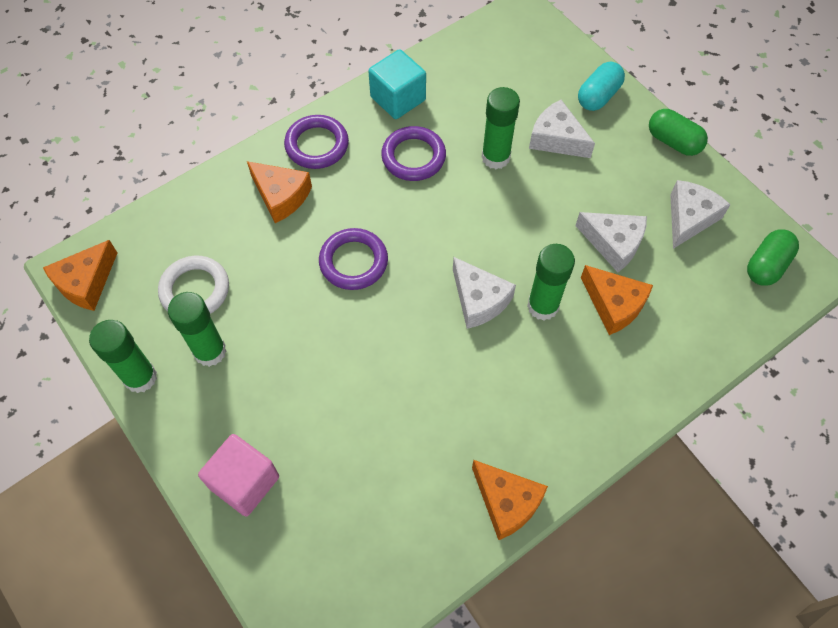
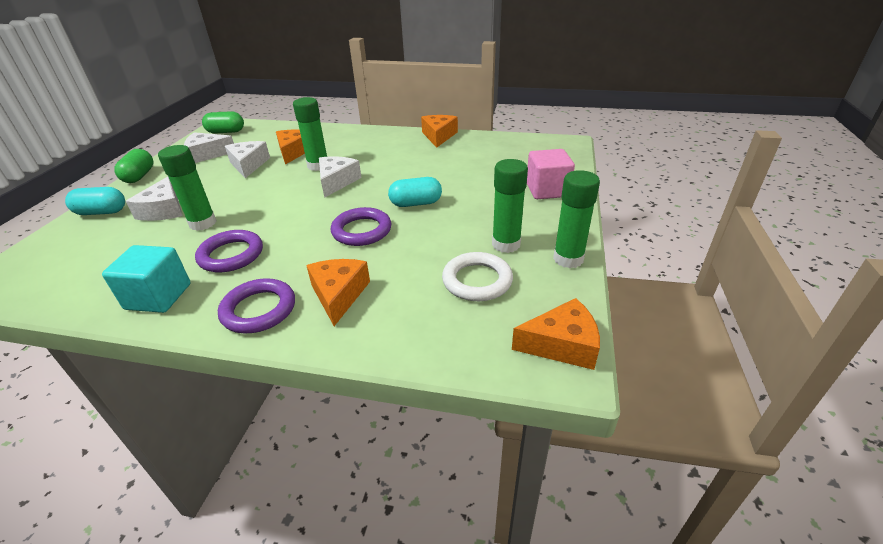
camera: 130 degrees left, 25 degrees down
(354, 337) = (416, 203): none -> turquoise capsule

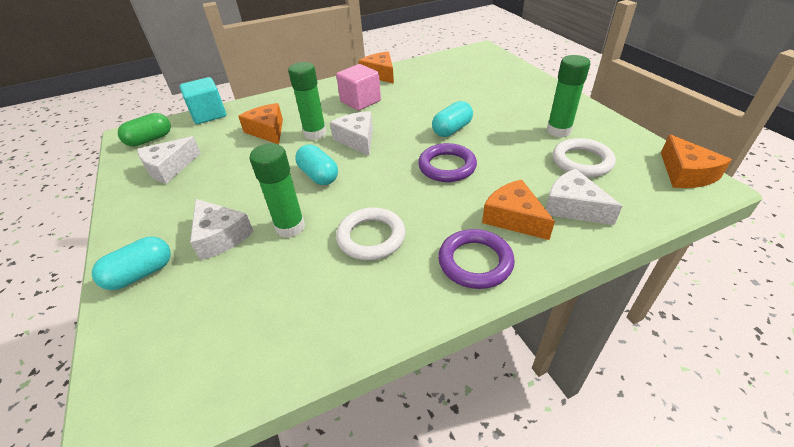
camera: 35 degrees left, 5 degrees up
(139, 176) = (119, 220): green capsule -> none
(158, 296) = (367, 305): turquoise cube -> turquoise cube (209, 114)
(231, 255) = (371, 237): purple ring -> white ring
(248, 165) = (239, 159): white cheese -> white cheese (573, 207)
(272, 197) = (319, 176): none -> turquoise capsule
(547, 190) = (523, 85): pink cube -> pink cube (360, 101)
(562, 345) = (685, 173): orange cheese -> orange cheese turned 120 degrees clockwise
(568, 259) = (607, 123): green glue stick -> none

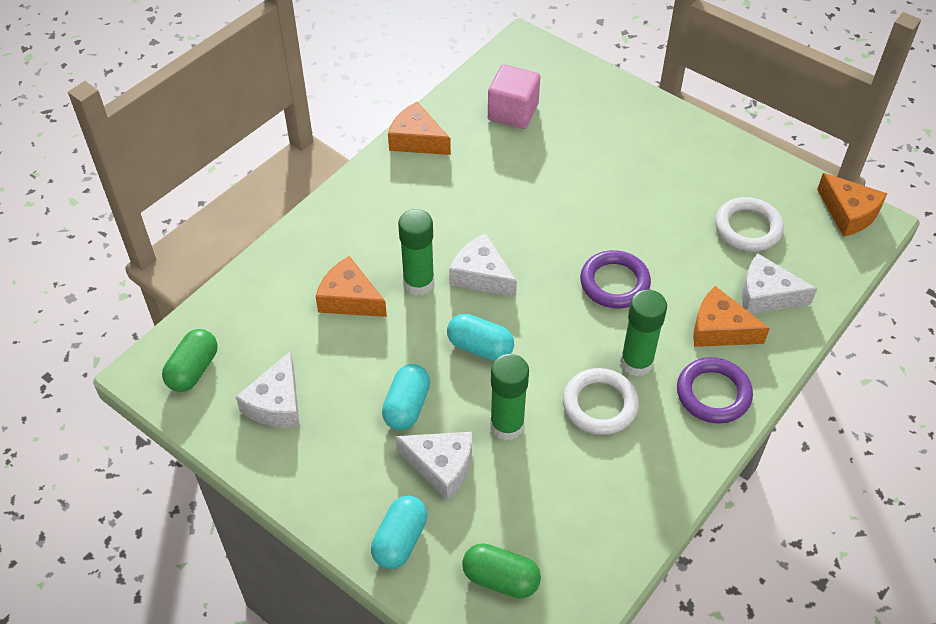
camera: 30 degrees left, 10 degrees up
(173, 336) = (500, 579): none -> green capsule
(209, 114) = (231, 297): turquoise cube -> none
(360, 101) = (431, 205): pink cube -> pink cube (513, 112)
(452, 130) = (584, 222): turquoise capsule -> turquoise capsule (407, 406)
(558, 131) = (703, 186): green glue stick -> green glue stick (636, 362)

